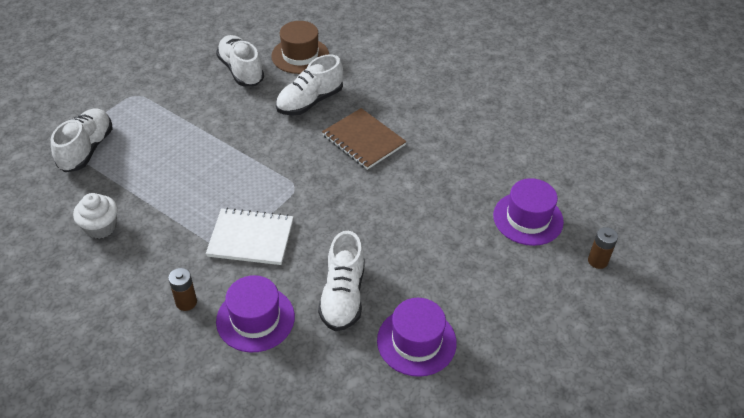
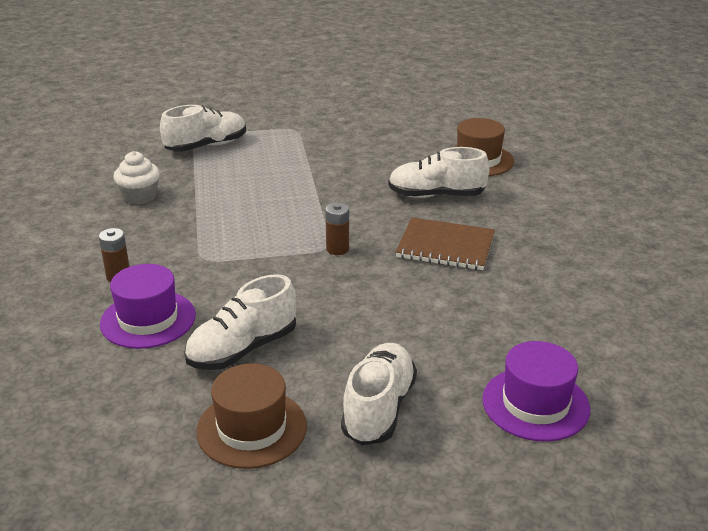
camera: 45 degrees right, 15 degrees down
(241, 70) = (406, 148): white shoe -> white shoe (379, 408)
(251, 238) = (233, 263): white notebook -> none
(363, 140) = (445, 246): brown notebook -> brown notebook turned 75 degrees counterclockwise
(416, 341) = (251, 428): purple hat -> brown hat
(597, 261) = (570, 497): brown battery -> brown battery (337, 249)

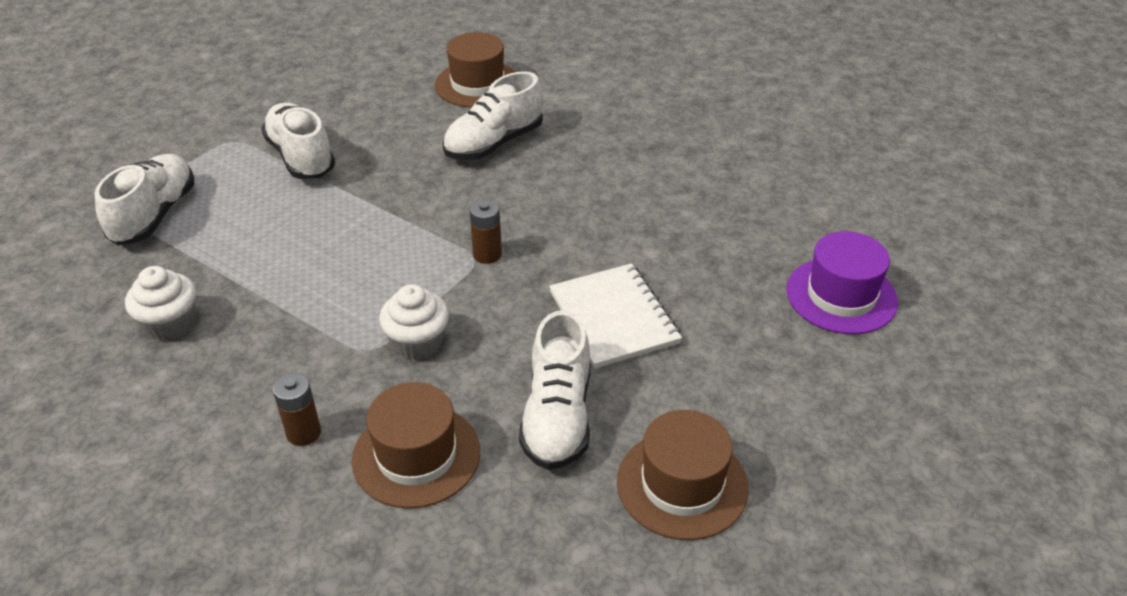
camera: 45 degrees left, 10 degrees up
(148, 319) = (416, 455): purple hat -> brown hat
(232, 270) = (417, 343): none -> white cupcake
(356, 322) = (613, 317): none -> white notebook
(379, 408) = (748, 385): white shoe -> white shoe (301, 157)
(445, 246) = (577, 193): brown notebook -> none

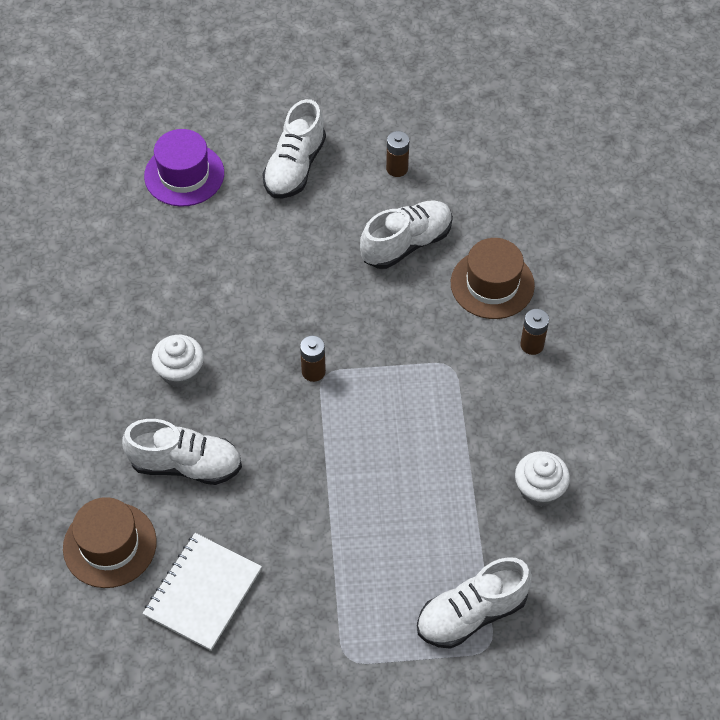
camera: 130 degrees left, 15 degrees up
(301, 157) = (321, 583): white shoe -> white shoe (295, 167)
(417, 343) = (421, 346): white cupcake -> white cupcake (180, 372)
(613, 317) = (307, 268): white notebook -> white notebook (203, 592)
(682, 484) = (397, 168): brown hat -> brown battery

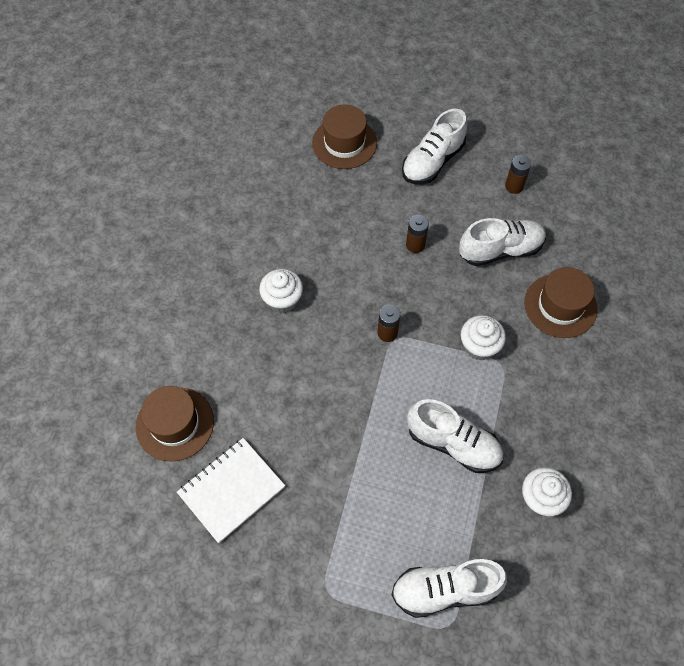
camera: 20 degrees right, 5 degrees up
(184, 175) = (344, 143): purple hat -> brown hat
(186, 464) = (258, 377): white shoe -> white shoe (453, 444)
(419, 354) = (479, 346): none -> white cupcake
(532, 345) = (577, 368): brown battery -> brown battery (415, 245)

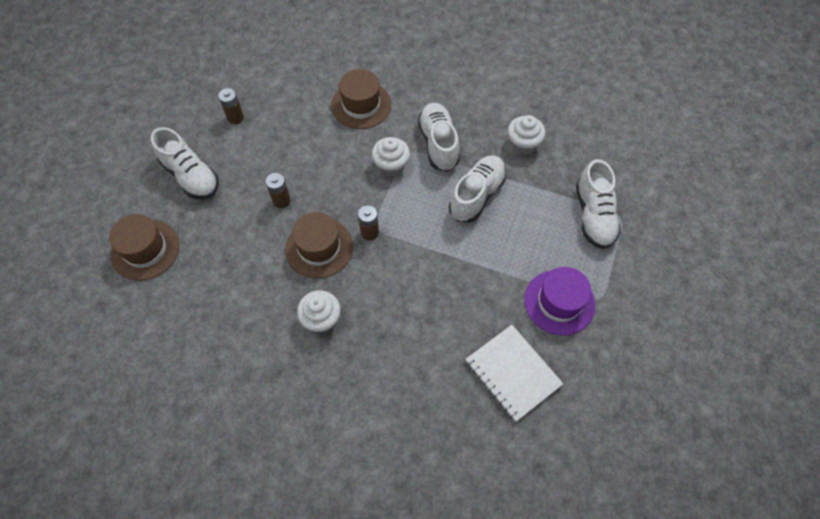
camera: 85 degrees left, 0 degrees up
(175, 424) = (445, 425): brown hat -> brown hat (319, 248)
(319, 543) = (559, 302): none -> purple hat
(500, 250) = (300, 137): white shoe -> white shoe (438, 144)

